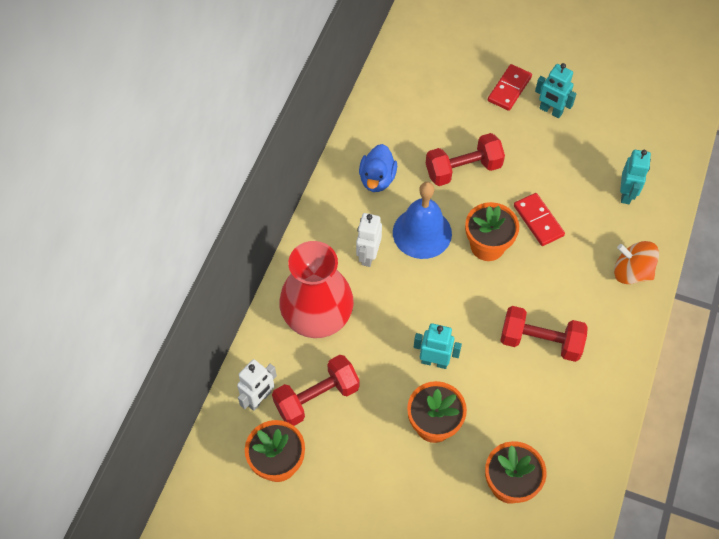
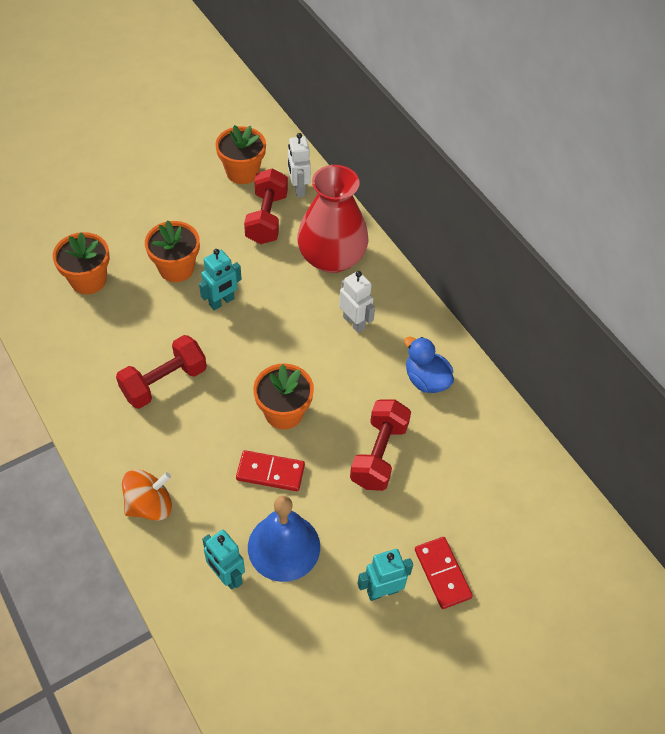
camera: 125 degrees right, 5 degrees down
(422, 233) = (341, 374): blue bell -> blue bell (284, 546)

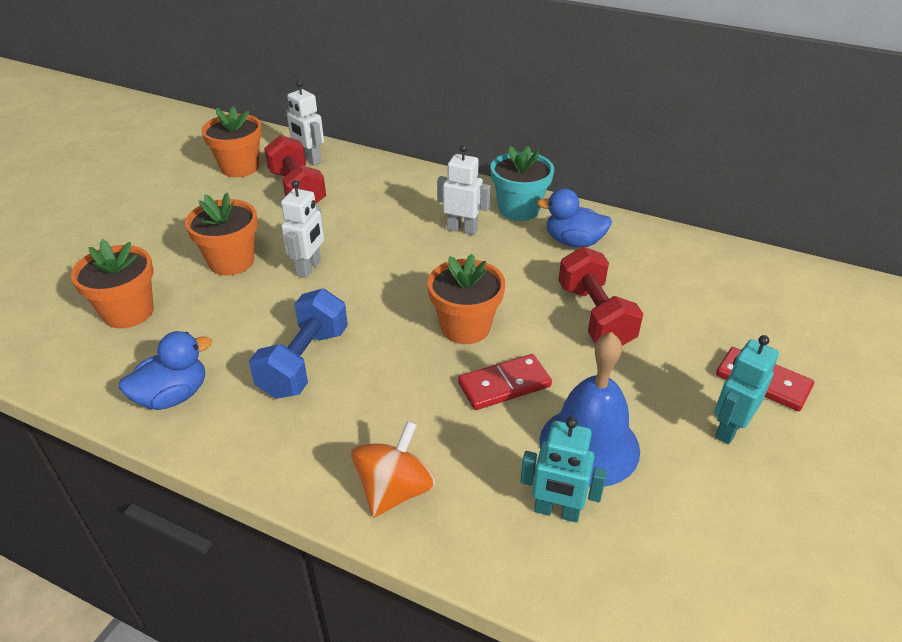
camera: 30 degrees left, 15 degrees down
(75, 364) = (173, 396): none -> blue duck
(164, 382) = (304, 362): red dumbbell -> blue dumbbell
(222, 302) = (309, 268): turquoise robot -> white robot
(331, 258) = (391, 193): red vase -> none
(414, 325) = (519, 209): none -> turquoise flower pot

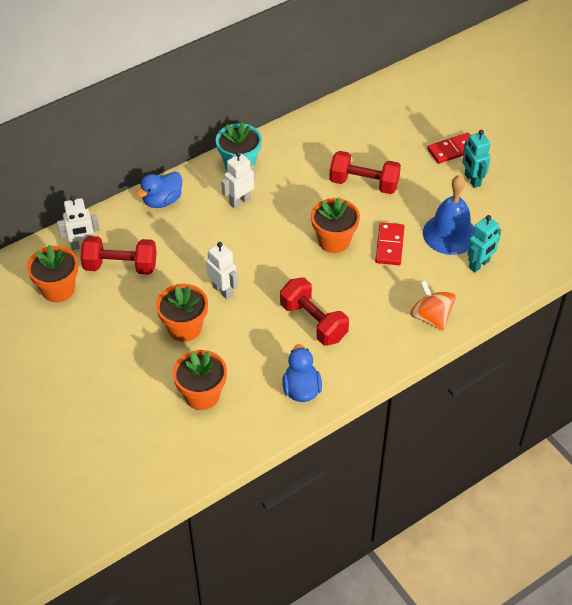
camera: 60 degrees left, 10 degrees up
(304, 362) = (313, 322): blue dumbbell -> red dumbbell
(573, 242) = (293, 158): blue duck -> blue duck (162, 201)

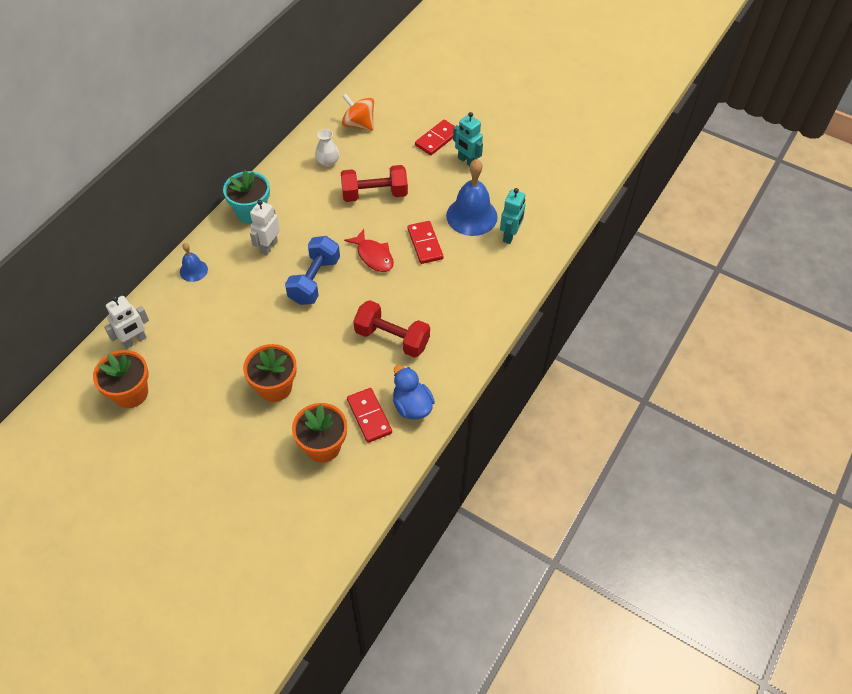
camera: 25 degrees left, 5 degrees up
(120, 266) = (183, 348): red dumbbell -> none
(162, 201) = (193, 270): blue duck -> blue bell
(223, 290) = (294, 338): white robot -> none
(257, 384) = (369, 416): none -> red domino
(267, 245) = (314, 280): none -> blue dumbbell
(334, 140) = (328, 161): none -> white vase
(334, 241) = (373, 256): orange flower pot -> red fish
(431, 317) = (492, 297): orange spinning top -> orange spinning top (358, 124)

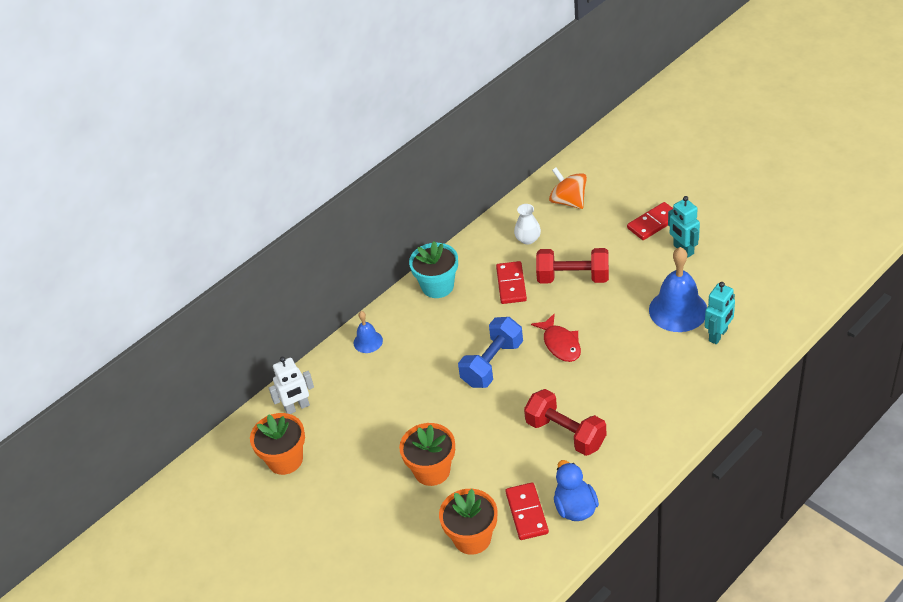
camera: 20 degrees right, 10 degrees down
(268, 247) = (449, 324): white robot -> none
(425, 244) = (619, 336): red domino -> red domino (511, 284)

